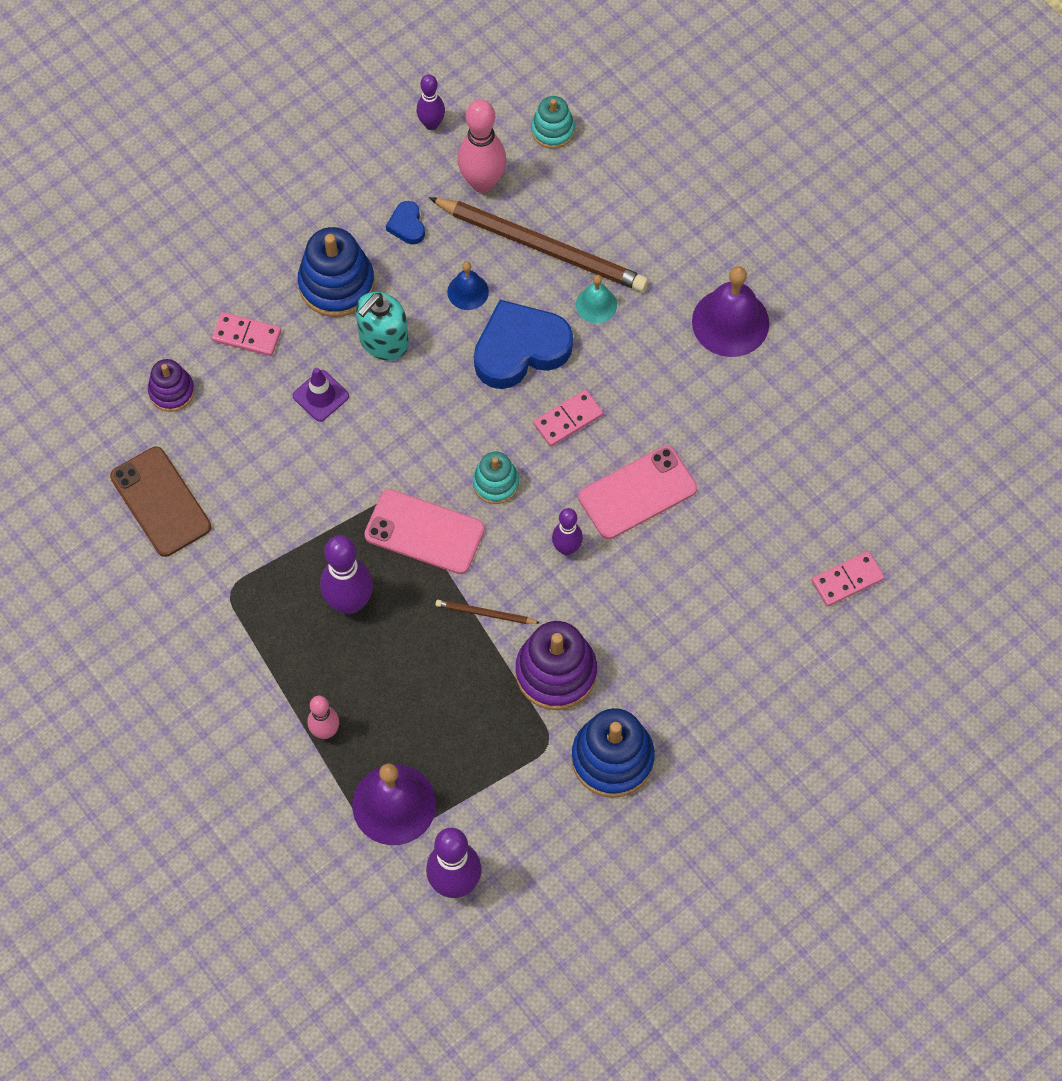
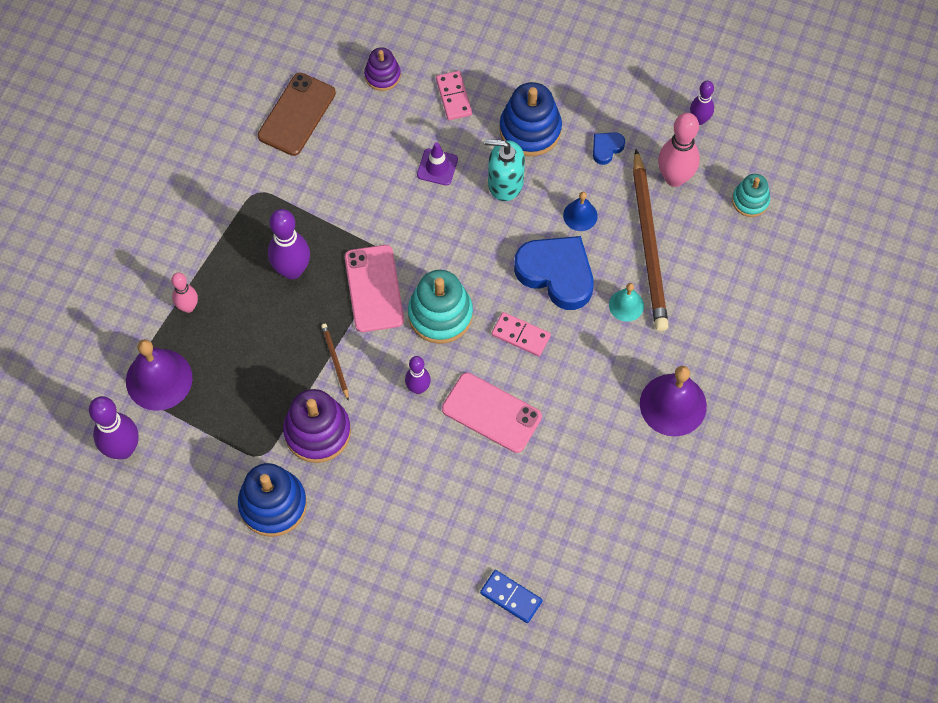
camera: 60 degrees right, 0 degrees up
(495, 483) = (440, 314): turquoise stacking toy -> turquoise stacking toy, size x1.69
(847, 580) = (511, 597): pink domino -> blue domino

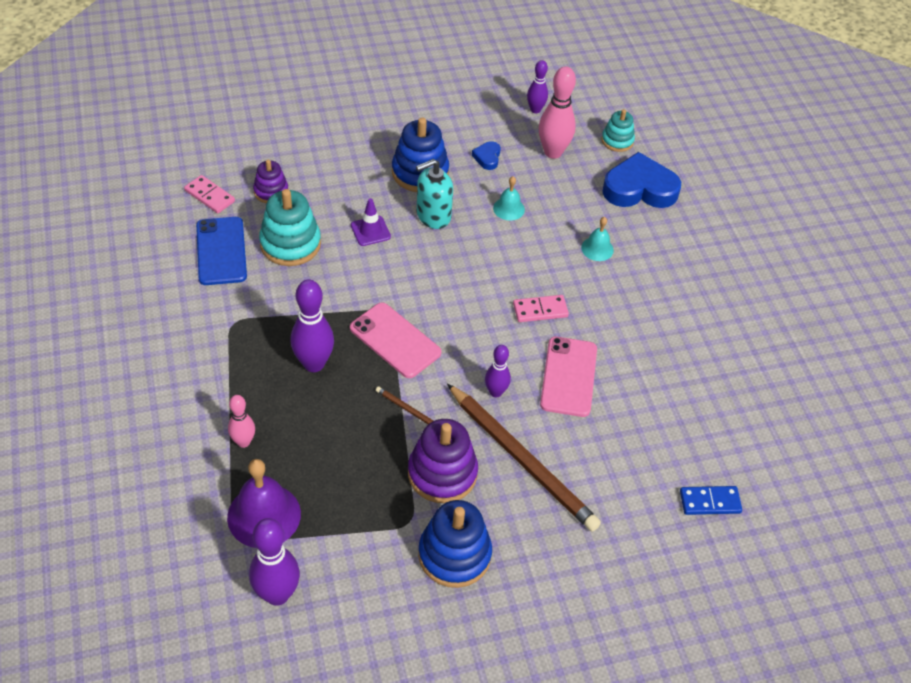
camera: 40 degrees left, 15 degrees down
(297, 114) = (221, 251): brown phone -> blue phone
(440, 314) = (465, 330): turquoise stacking toy -> turquoise stacking toy (290, 244)
(453, 97) = (341, 179): pink domino -> pink domino (209, 196)
(491, 413) = (569, 377): pink phone -> pink phone turned 75 degrees counterclockwise
(556, 274) = (528, 255): blue heart -> blue heart (639, 189)
(580, 215) = (509, 208): blue bell -> turquoise bell
(649, 244) = (575, 202): brown pencil -> brown pencil (522, 459)
(673, 404) = (692, 295): purple bell -> none

